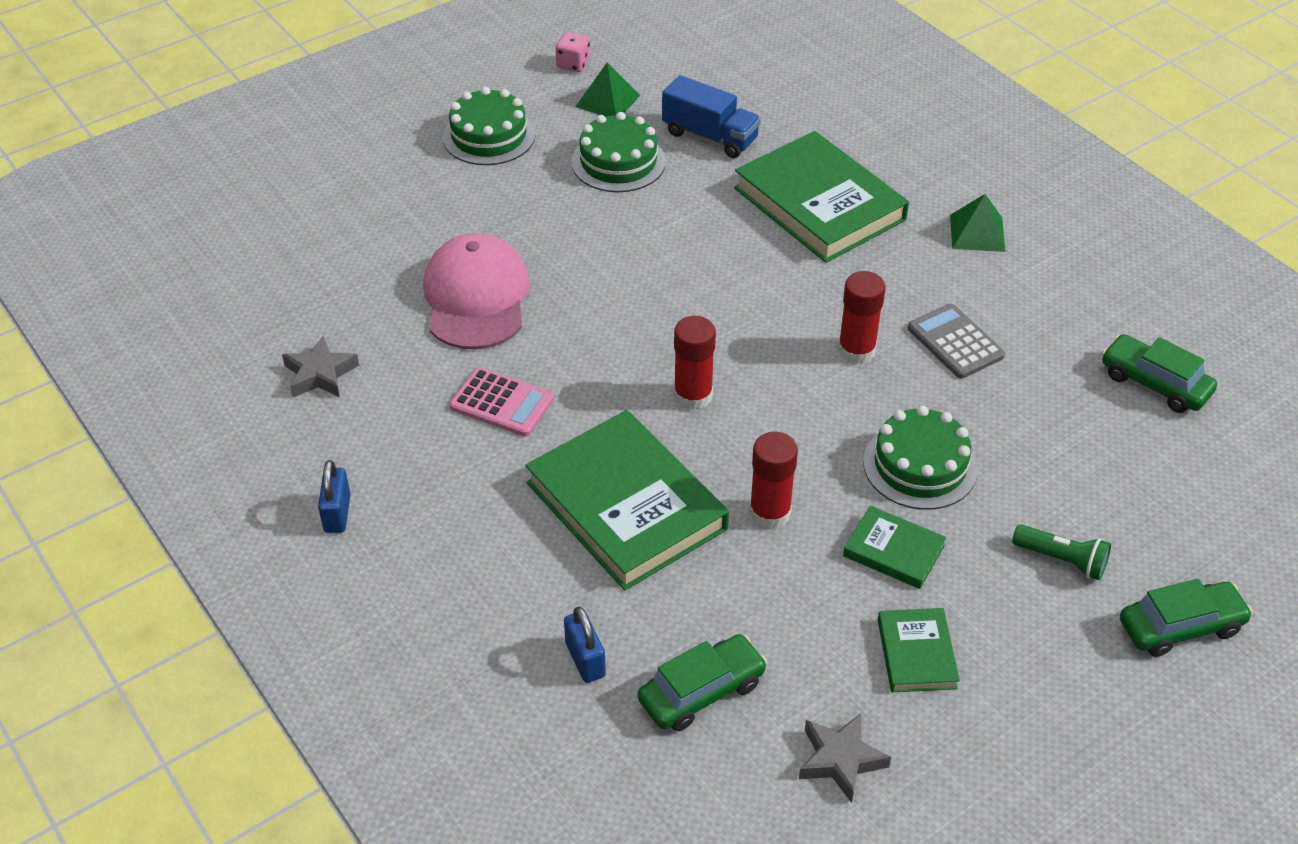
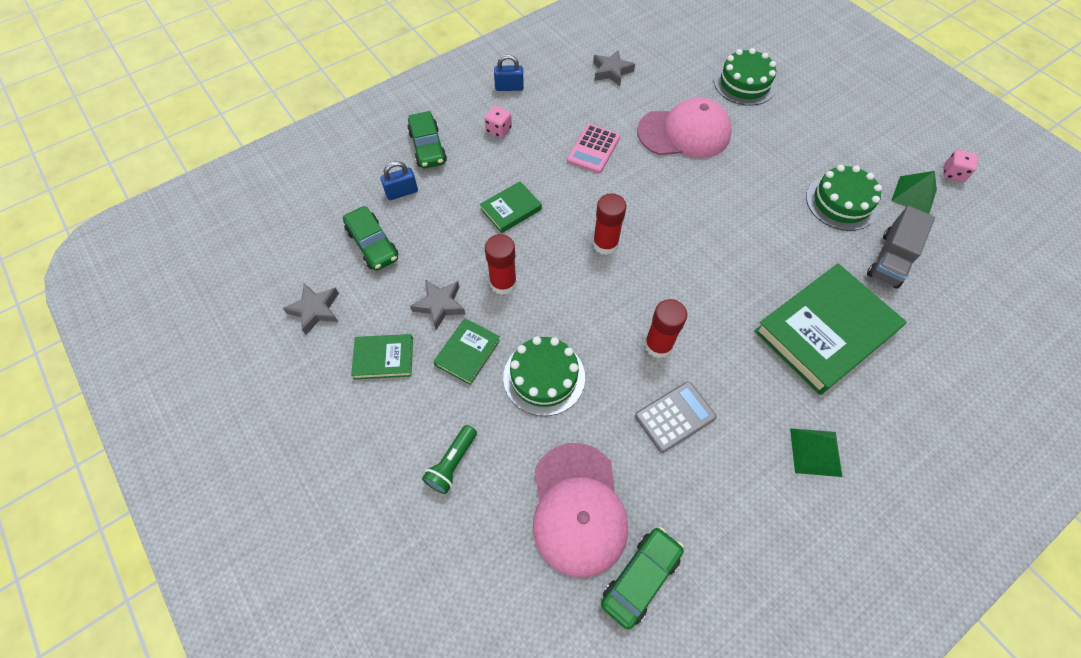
camera: 90 degrees right, 15 degrees up
(445, 526) = (498, 130): none -> pink dice
(489, 136) = (849, 130): green cake -> green cake (744, 83)
(626, 506) = (511, 209): green book -> green book, size x0.48
(710, 136) = (890, 259): blue truck -> grey truck
(816, 589) = (440, 305): none -> grey star
(1090, 434) = (578, 508): none -> pink cap
(1180, 627) = (383, 541): green car -> green car (427, 147)

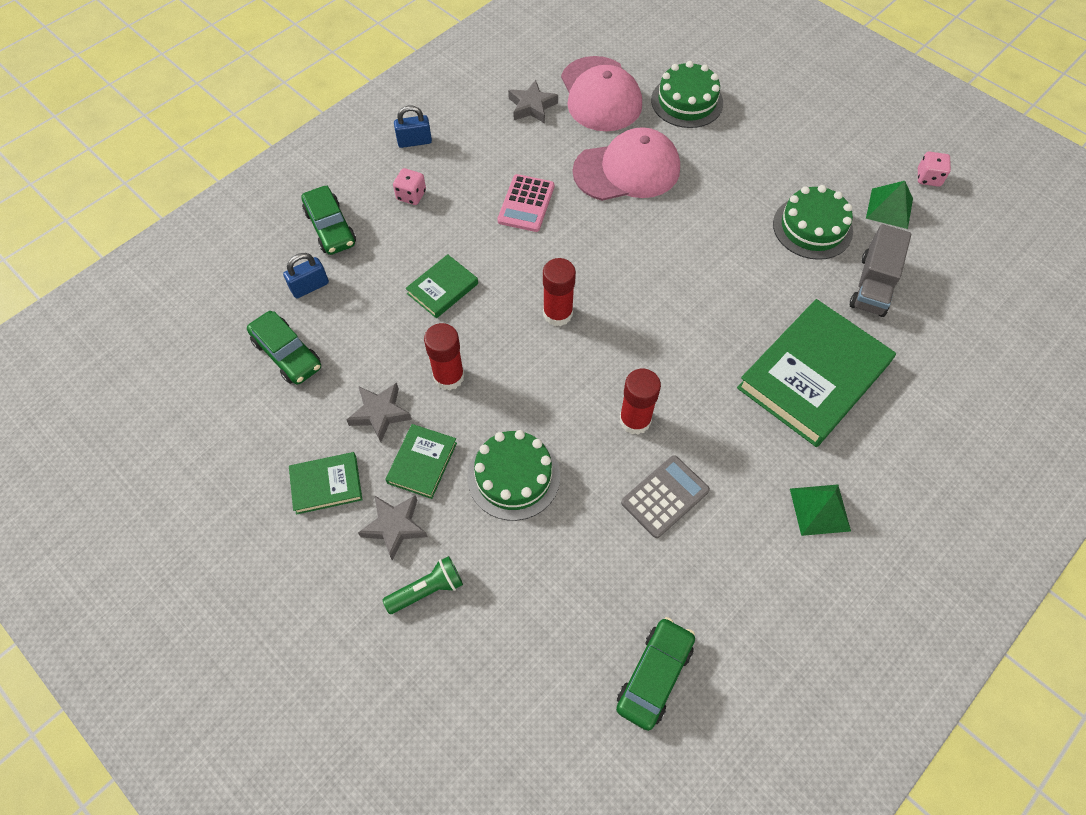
camera: 10 degrees left, 0 degrees up
(315, 310) = (234, 442): grey star -> grey star (394, 526)
(452, 463) = (427, 590): green flashlight -> green flashlight turned 135 degrees counterclockwise
(578, 508) = (575, 614): pink cap -> pink cap (600, 94)

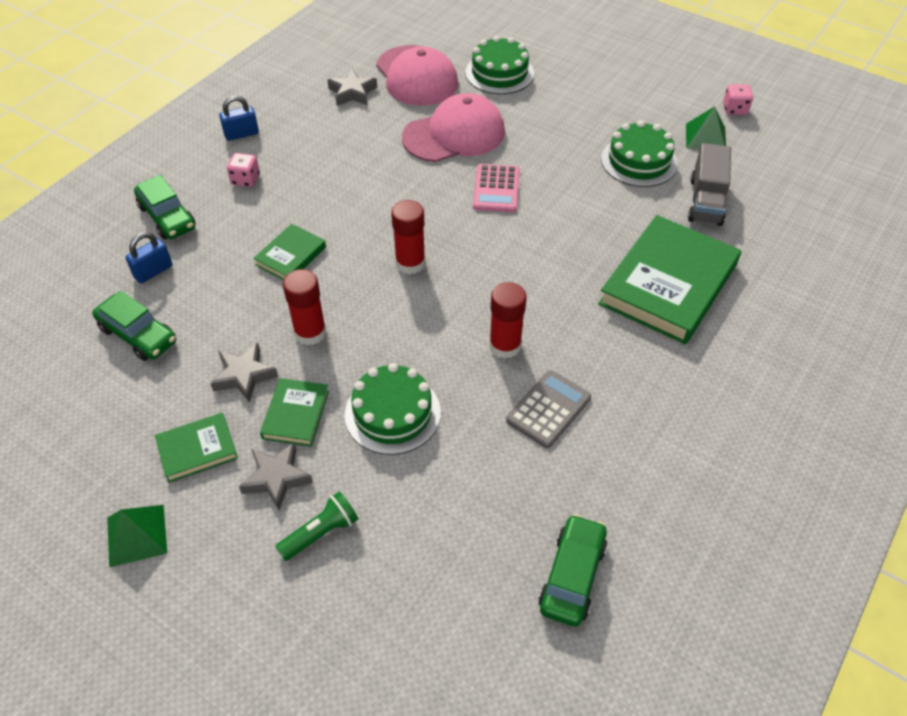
camera: 10 degrees left, 10 degrees down
(526, 204) = (361, 173): pink calculator -> pink calculator (496, 189)
(819, 509) = (701, 398): green pyramid -> green pyramid (136, 535)

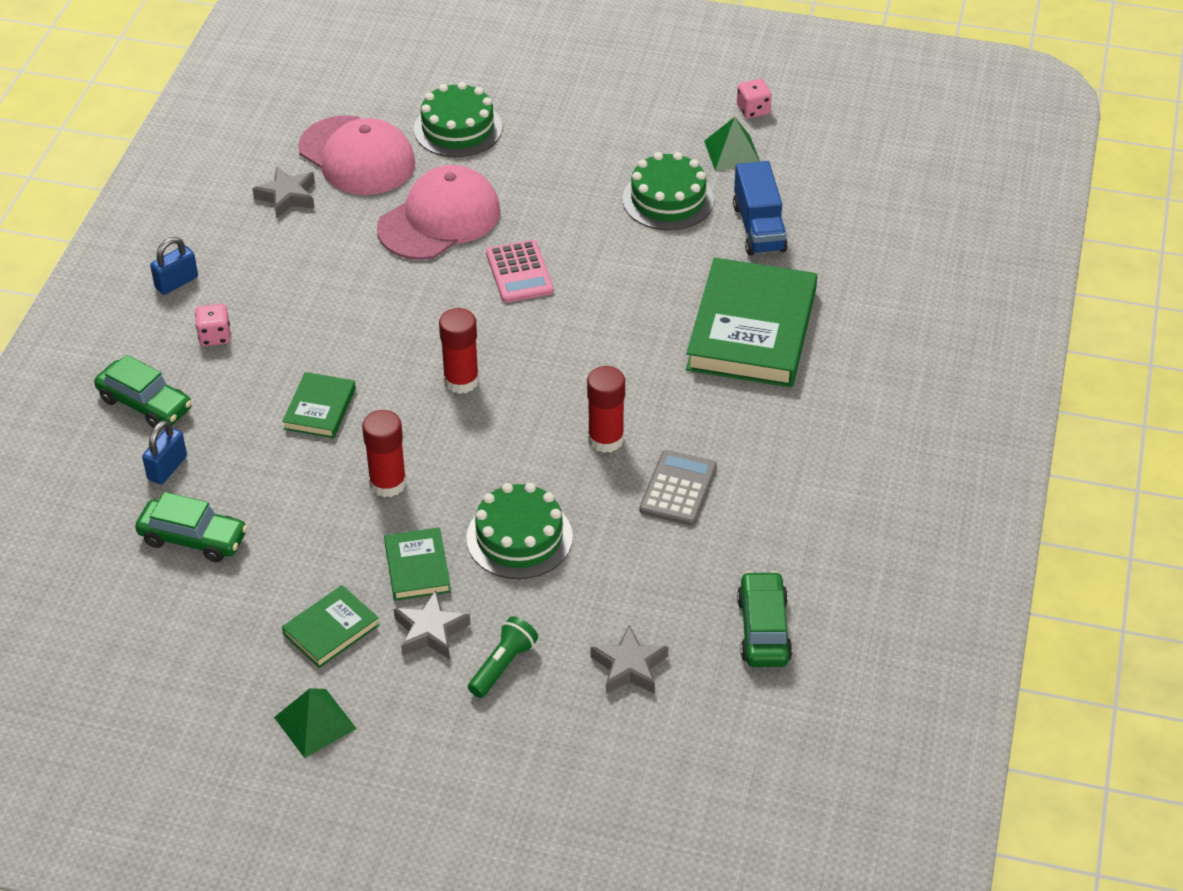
camera: 20 degrees left, 5 degrees down
(244, 375) = (339, 546): grey star -> grey star (629, 667)
(705, 201) = (759, 228): grey truck -> blue truck

